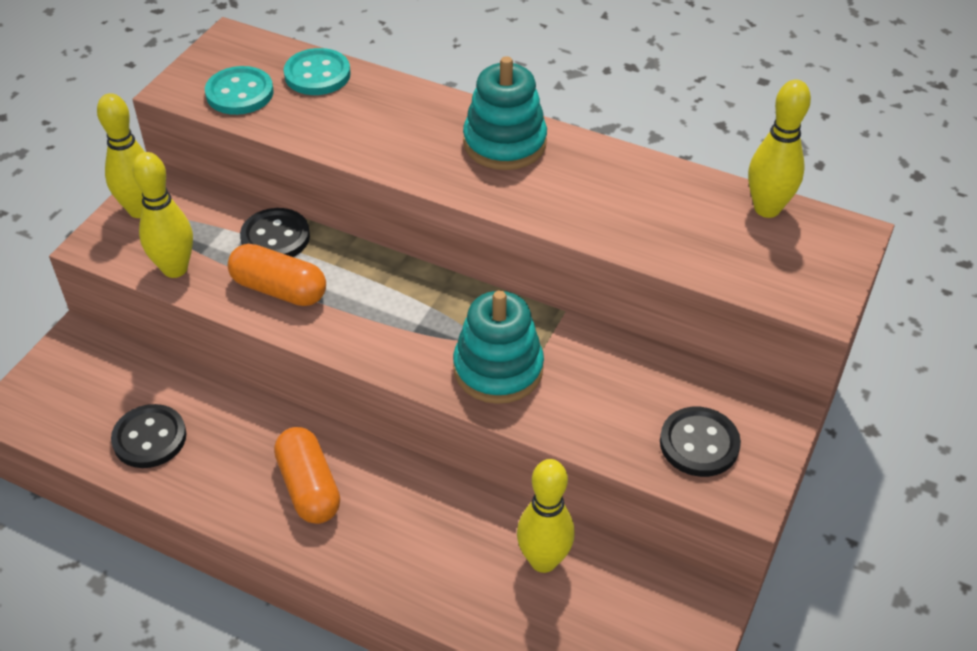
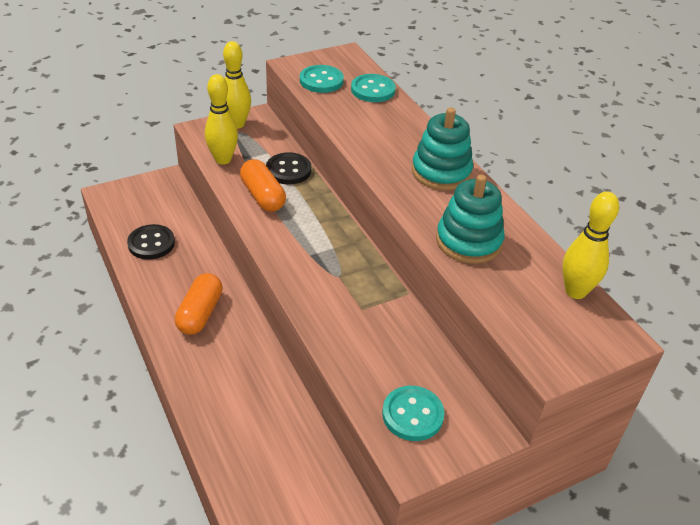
camera: 35 degrees right, 5 degrees down
(498, 369) = (335, 301): turquoise stacking toy -> turquoise stacking toy (468, 241)
(543, 560) = (282, 432): yellow bowling pin -> none
(699, 444) = (412, 415): black button -> turquoise button

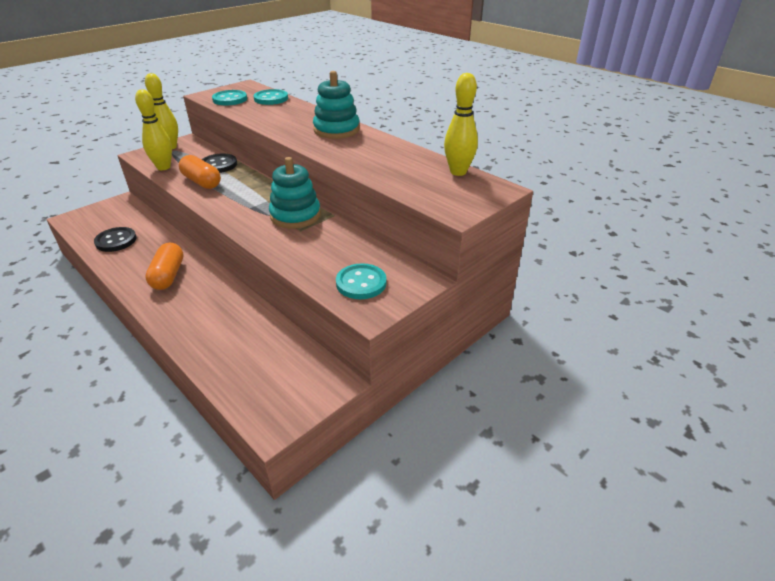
camera: 15 degrees left, 5 degrees down
(468, 241) = (370, 160): turquoise stacking toy -> turquoise stacking toy (295, 215)

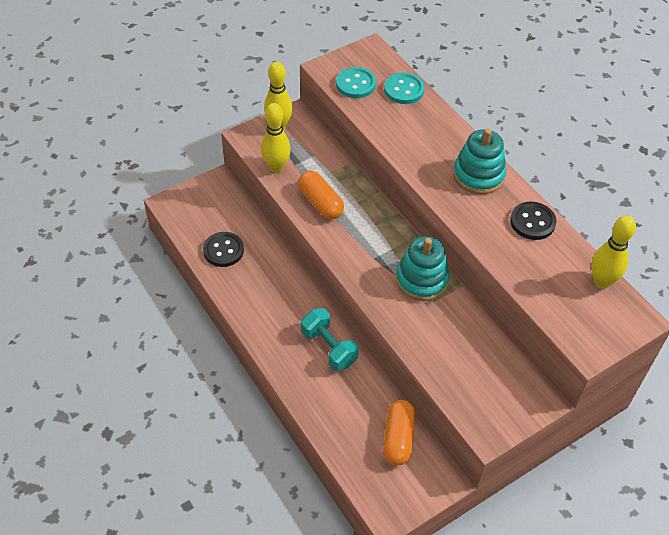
camera: 10 degrees right, 15 degrees up
(168, 275) = (283, 314): orange capsule -> orange capsule (398, 438)
(212, 293) = (329, 347): none -> turquoise dumbbell
(219, 165) = (336, 172): black button -> black button (532, 222)
(361, 283) = (482, 393): turquoise button -> none

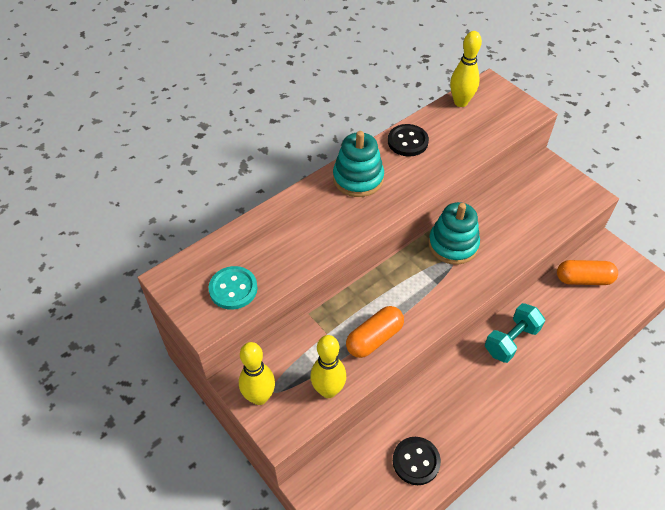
camera: 95 degrees left, 0 degrees up
(404, 90) = (240, 243): turquoise button -> none

